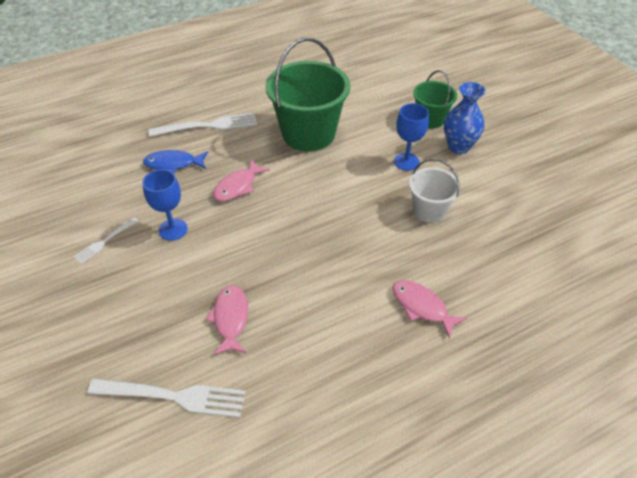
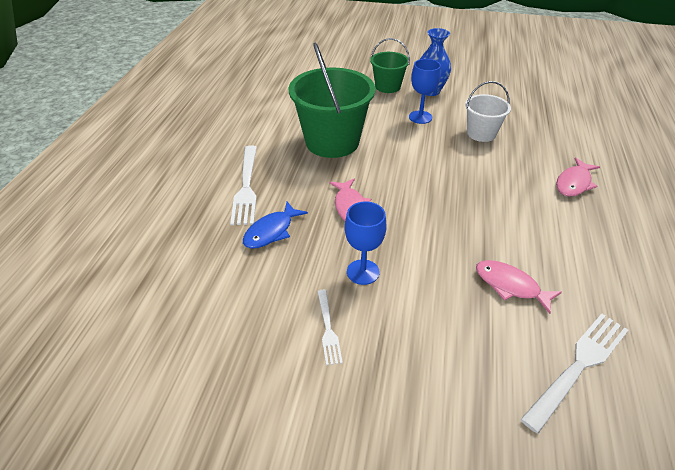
camera: 50 degrees left, 5 degrees down
(208, 126) = (246, 187): white fork -> white fork turned 150 degrees clockwise
(421, 307) = (574, 183): pink fish -> pink fish turned 45 degrees counterclockwise

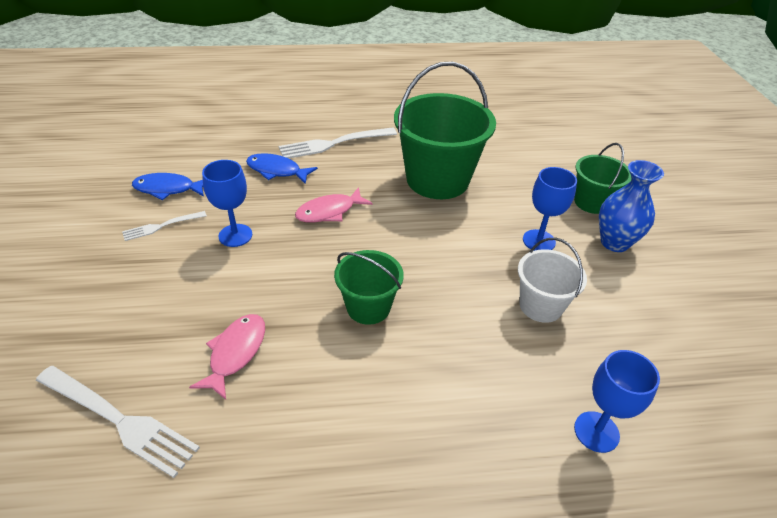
camera: 70 degrees right, 0 degrees up
(262, 321) = (168, 189): none -> blue fish
(471, 206) = (368, 307): none -> green bucket
(574, 183) = (473, 424): pink fish -> none
(577, 142) = (596, 432): none -> blue goblet

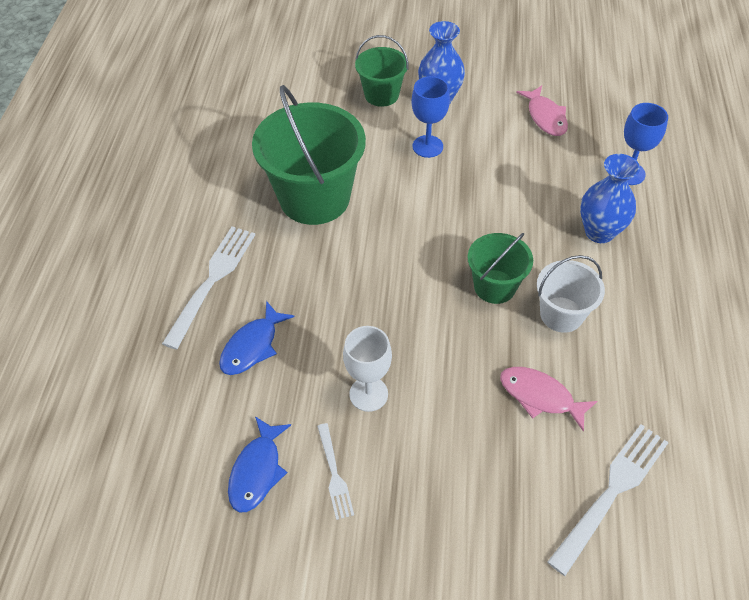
camera: 75 degrees left, 10 degrees up
(235, 235) = (368, 394): blue goblet -> white goblet
(329, 212) = (347, 301): pink fish -> pink fish (545, 117)
(334, 144) = (212, 281): white fork -> white fork turned 150 degrees counterclockwise
(477, 399) = (599, 232): none -> blue vase
(540, 306) = (507, 168): white bucket -> white bucket (561, 314)

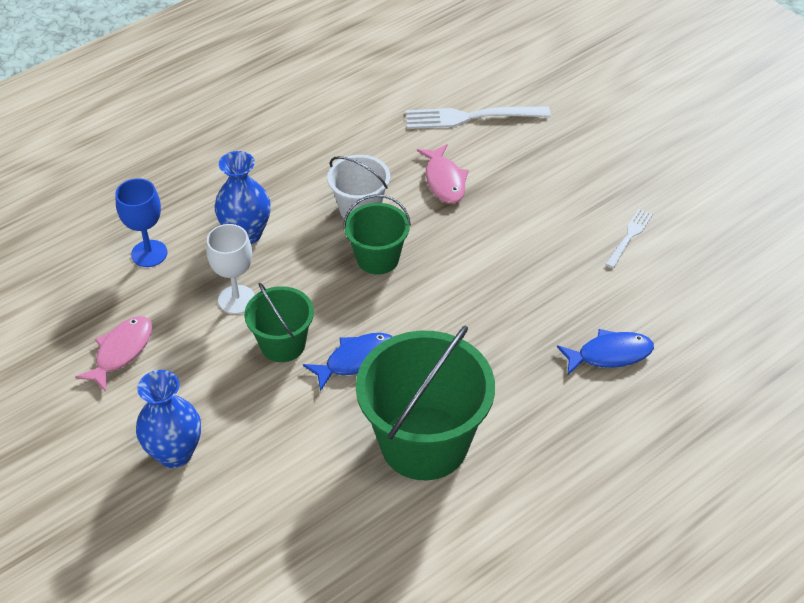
camera: 135 degrees left, 5 degrees down
(212, 281) = (595, 434): white fork -> none
(257, 471) = (681, 273): blue fish -> blue fish (356, 360)
(368, 394) = (556, 261): white goblet -> white goblet (236, 299)
(381, 95) = (218, 509): green bucket -> green bucket (283, 344)
(427, 146) = (260, 410): blue goblet -> none

